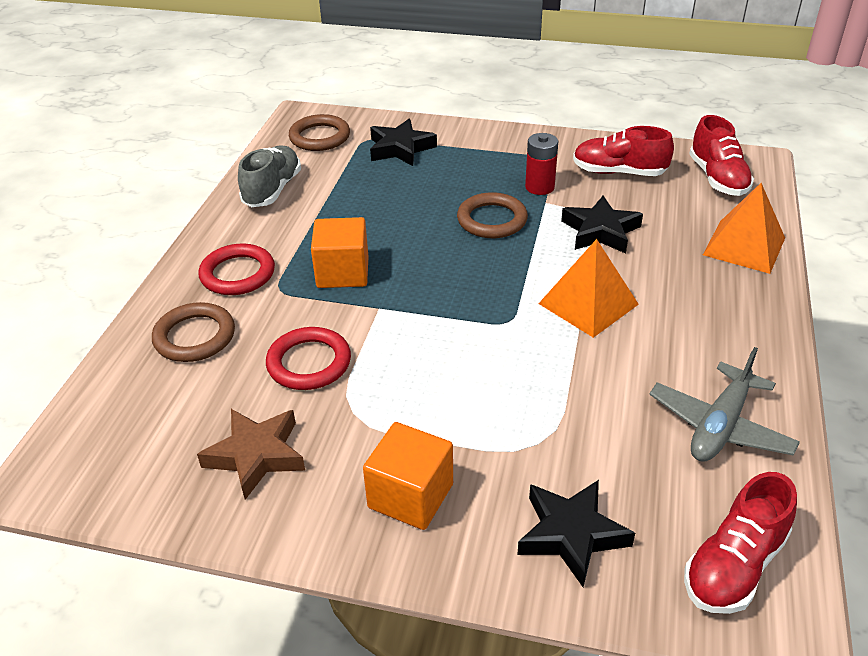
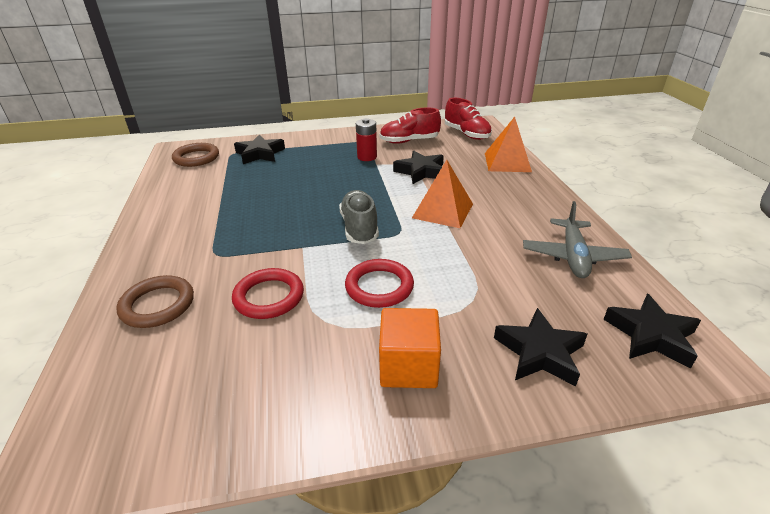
camera: 25 degrees left, 5 degrees down
(238, 274) = (174, 252): red ring -> red ring (379, 286)
(256, 455) = (261, 379): brown star -> none
(272, 190) = (176, 194): grey shoe -> grey shoe (359, 228)
(343, 272) = (261, 232): orange cube -> none
(492, 220) = (348, 179): brown ring -> none
(734, 566) = (651, 335): red shoe -> black star

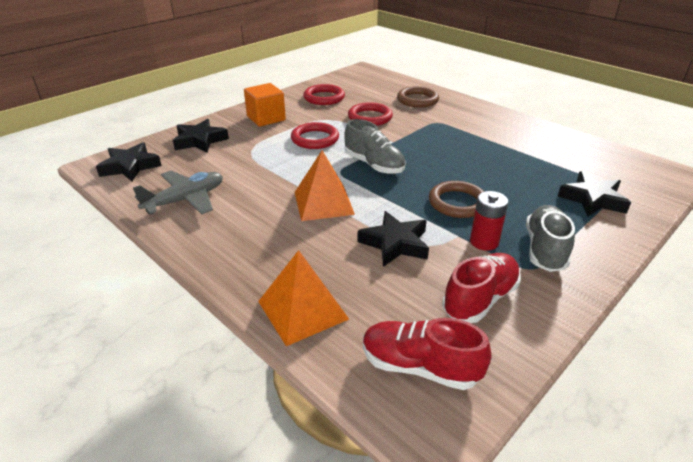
camera: 145 degrees right, 0 degrees up
(196, 158) = (629, 172): brown ring -> brown ring (457, 203)
(263, 385) = (324, 98): none -> red ring
(341, 145) = (545, 249): none -> grey shoe
(573, 256) = (185, 200): grey plane -> grey plane turned 75 degrees clockwise

